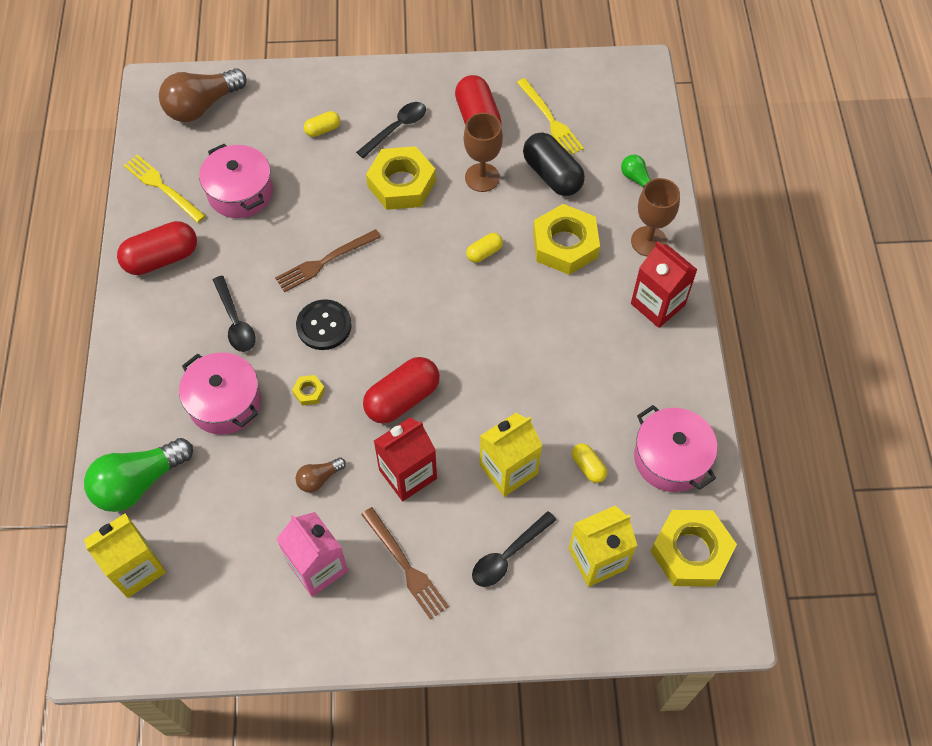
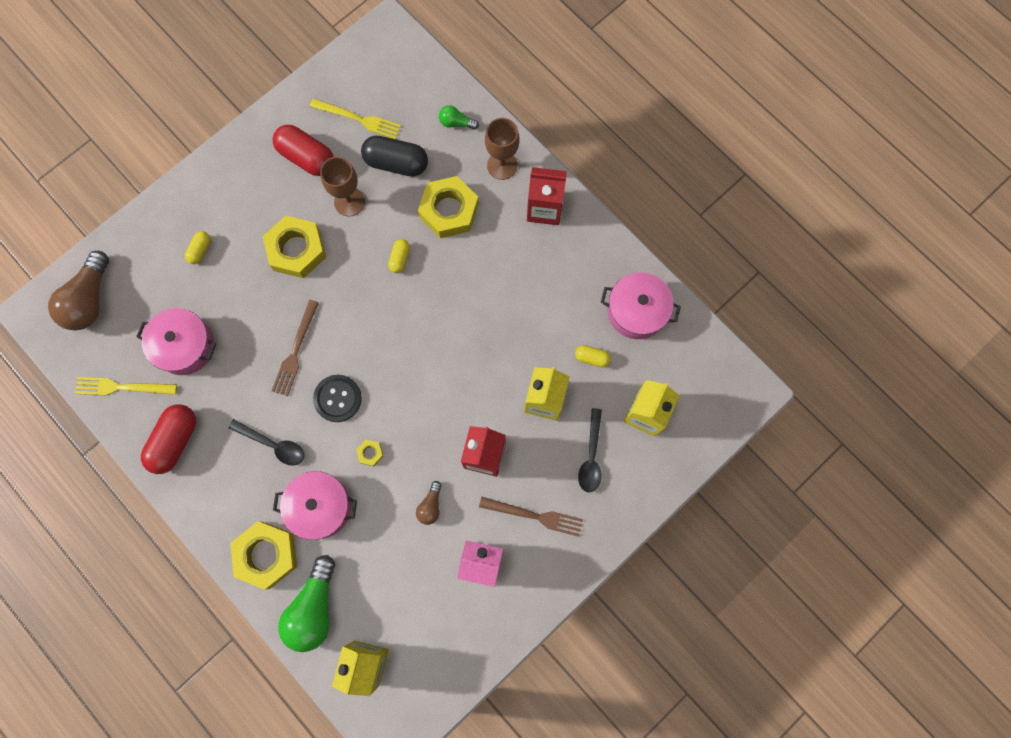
camera: 40 degrees left, 15 degrees up
(397, 128) = (254, 208): black spoon -> none
(402, 399) = (436, 407): red capsule -> none
(691, 551) = (695, 363): yellow nut -> yellow nut (266, 555)

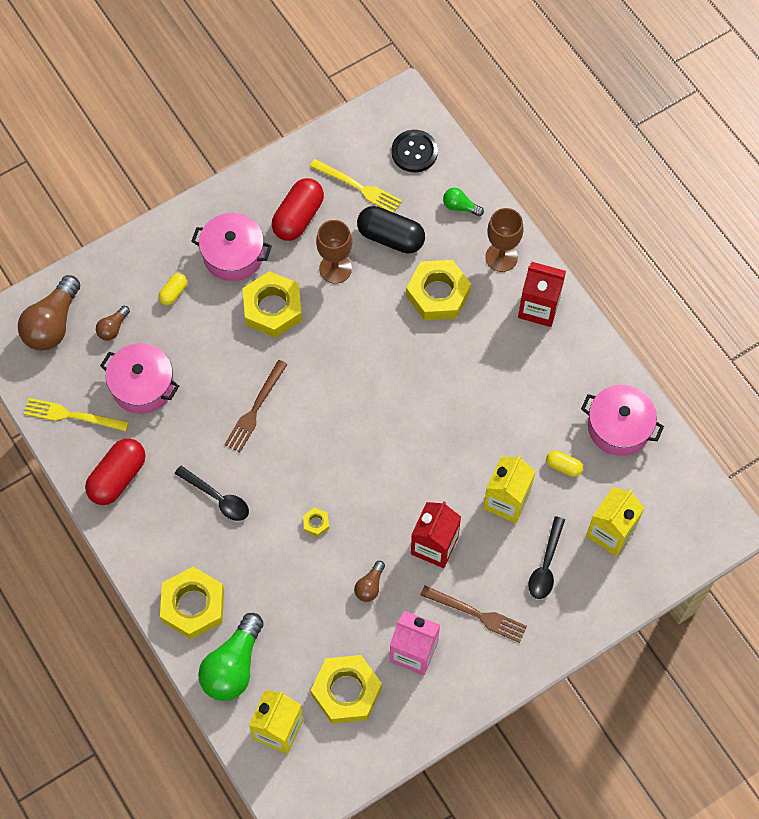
camera: 10 degrees right, 10 degrees down
(148, 294) = (113, 328): none -> brown light bulb
(307, 157) = (298, 217): red capsule -> red capsule turned 75 degrees clockwise
(320, 507) = (256, 567): pink pot -> pink pot (233, 255)
(337, 398) = (291, 463): black button -> black button (414, 152)
(400, 259) = (378, 334): yellow capsule -> none
(424, 613) = (346, 691): none -> yellow nut

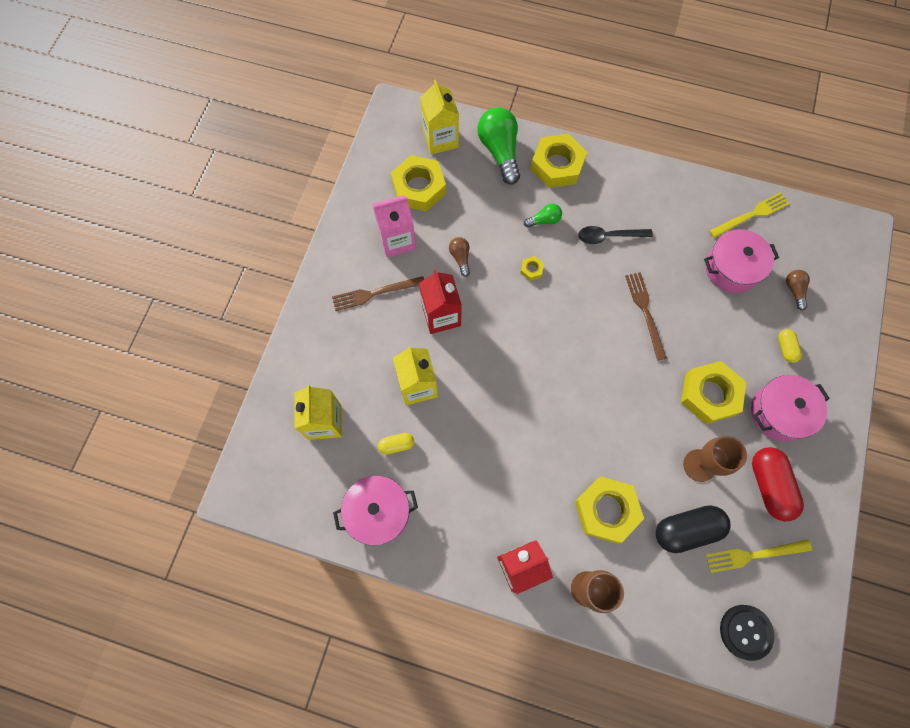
camera: 140 degrees right, 5 degrees up
(52, 324) = (833, 261): brown light bulb -> none
(117, 477) = (681, 201): red capsule -> none
(460, 206) = (661, 609): green light bulb -> green light bulb (544, 220)
(546, 565) = (353, 361): black spoon -> none

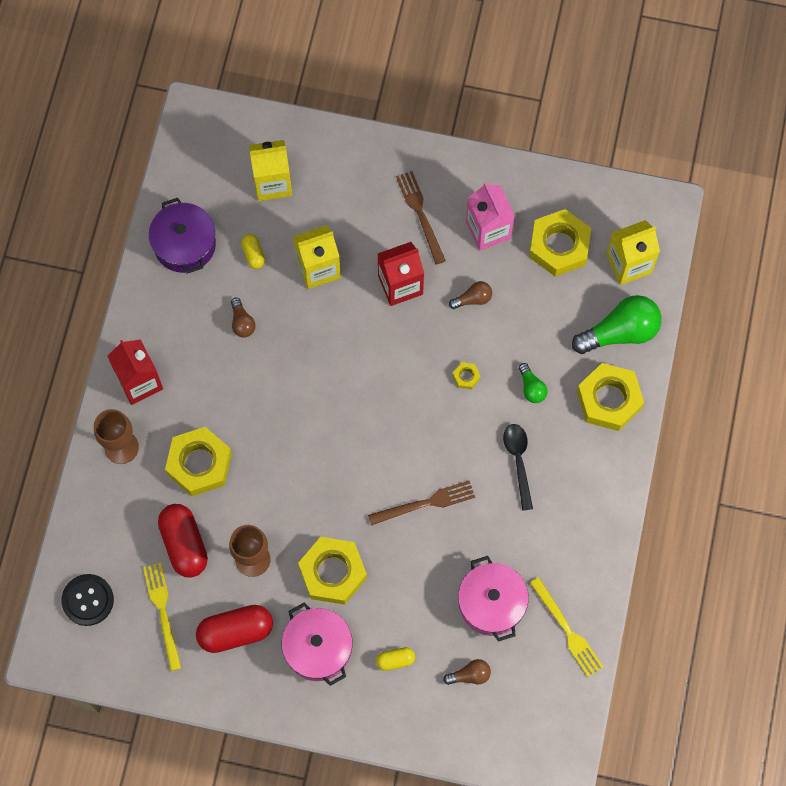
camera: 85 degrees right, 0 degrees up
(378, 512) = (185, 244): pink pot -> purple pot
(465, 460) = (242, 322): none -> brown light bulb
(686, 530) = (184, 544): black capsule -> red capsule

